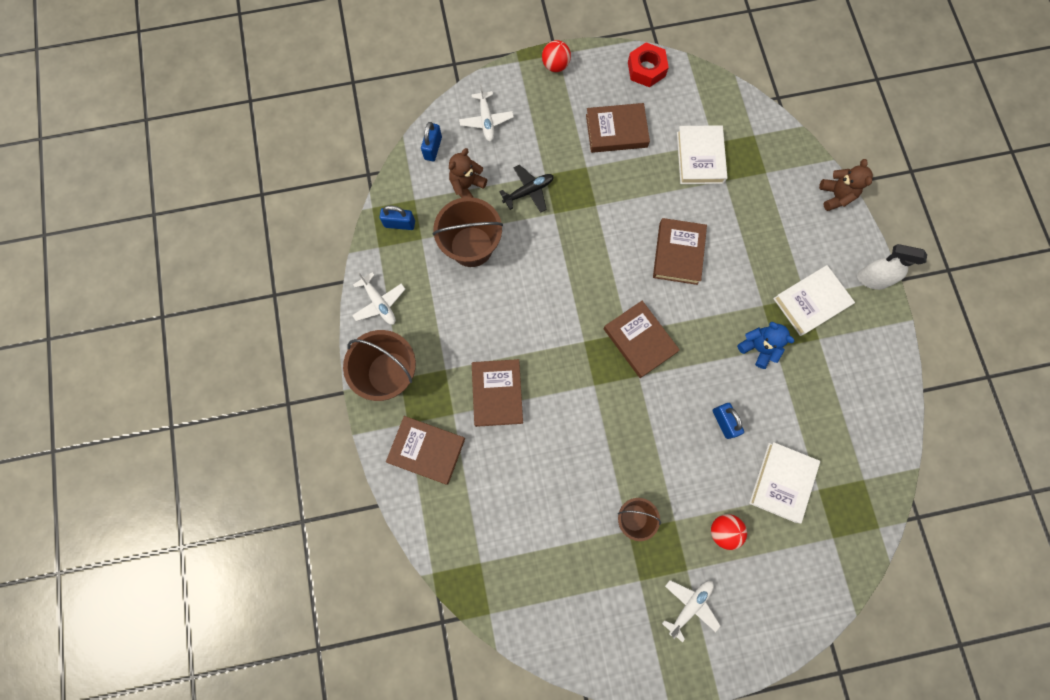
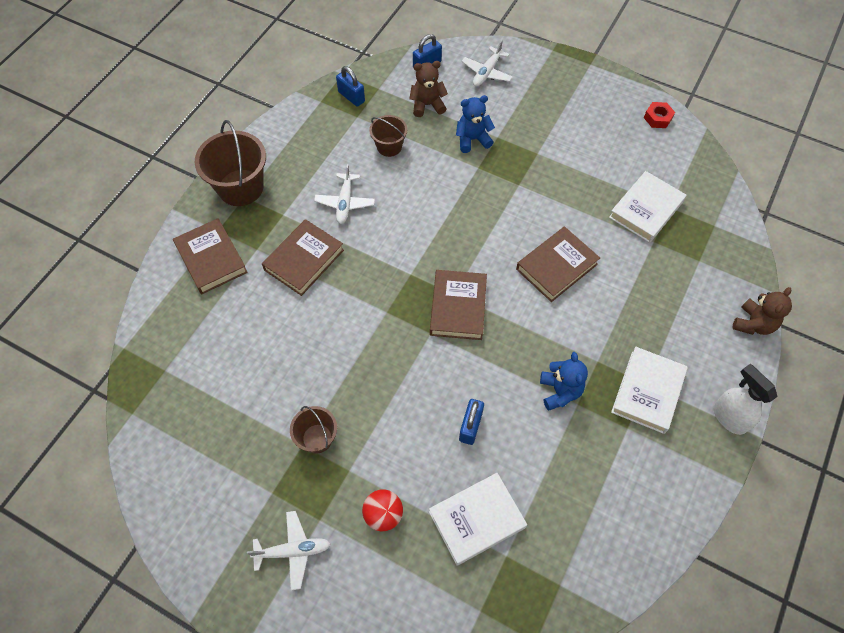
camera: 40 degrees right, 15 degrees down
(380, 303) = (283, 137): white plane -> white plane (345, 203)
(471, 246) = (389, 146): brown bucket -> brown bucket, size x0.57
(529, 191) = (472, 139): black plane -> blue teddy bear
(555, 66) = (580, 70): red ball -> none
(616, 131) = (588, 144): brown book -> none
(646, 69) = (657, 118): red nut -> red nut, size x0.66
(810, 302) = (647, 392): white book -> white book turned 75 degrees counterclockwise

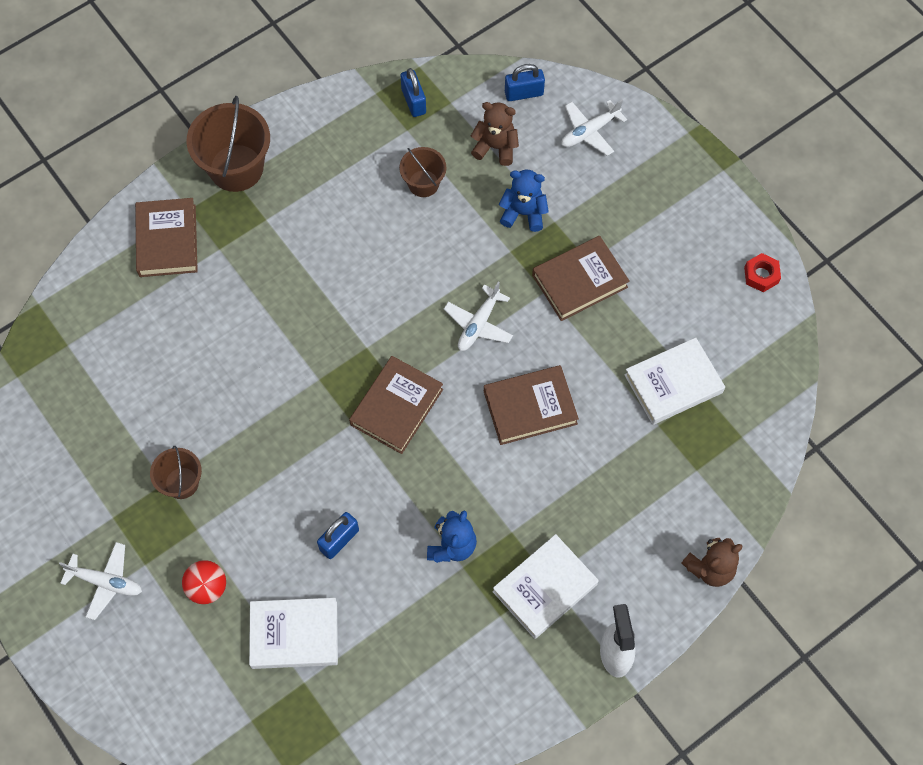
camera: 25 degrees right, 5 degrees up
(304, 260) = (262, 283): brown book -> brown book (579, 281)
(345, 203) = (339, 233): white plane -> white plane (478, 324)

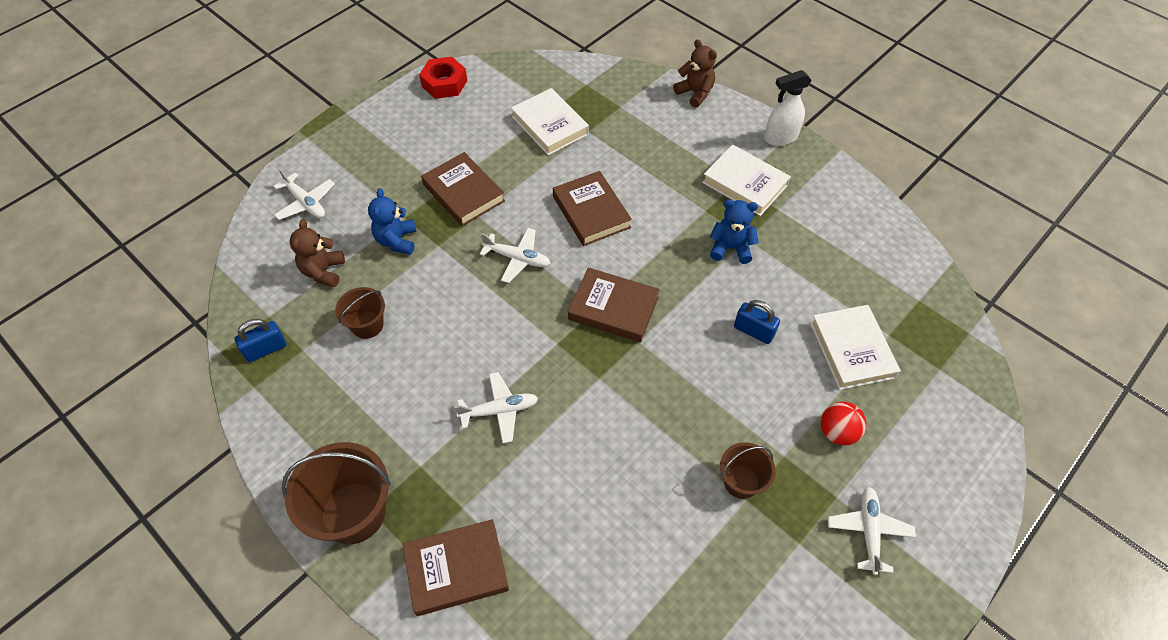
camera: 100 degrees left, 10 degrees down
(304, 288) = (499, 410): none -> white plane
(524, 93) = (260, 257): blue padlock -> none
(761, 275) = (444, 83): red nut -> red nut, size x1.51

